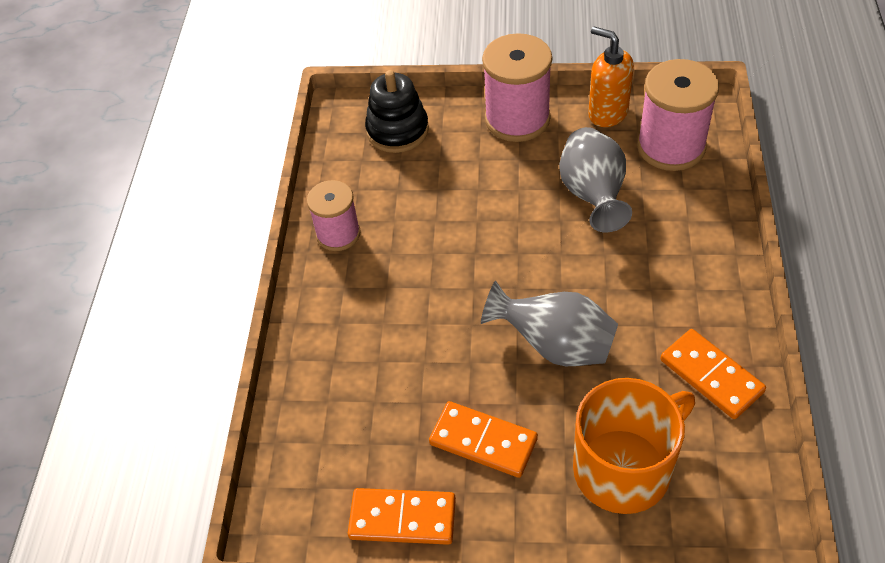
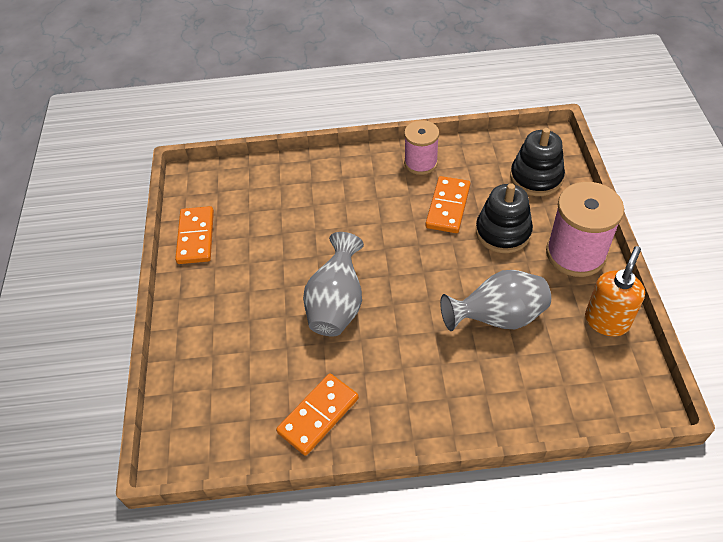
camera: 80 degrees right, 0 degrees up
(473, 172) = (503, 232): none -> black stacking toy
(483, 441) = (252, 271): orange domino -> orange domino (448, 206)
(624, 468) = (233, 358): orange mug -> none
(671, 147) = (577, 376): pink spool -> none

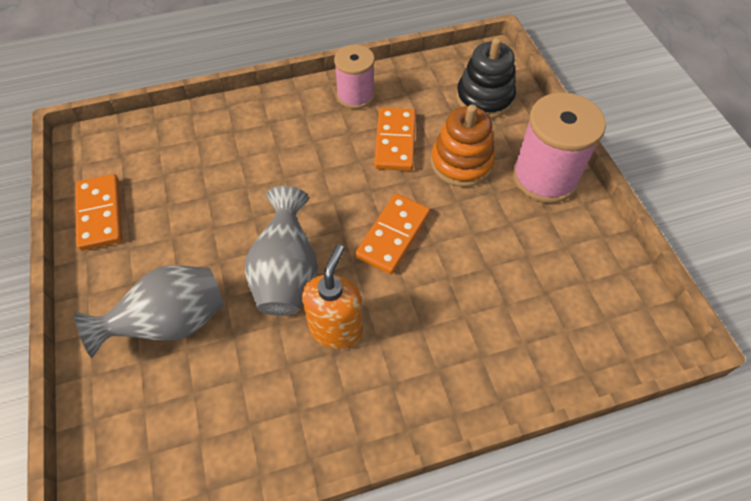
camera: 15 degrees left, 5 degrees up
(318, 415) = (287, 418): orange domino -> orange domino (393, 235)
(498, 318) = (476, 262): grey vase -> grey vase (171, 323)
(503, 232) = (461, 163): black stacking toy -> orange stacking toy
(606, 321) = (595, 249): orange soap dispenser -> orange soap dispenser (336, 329)

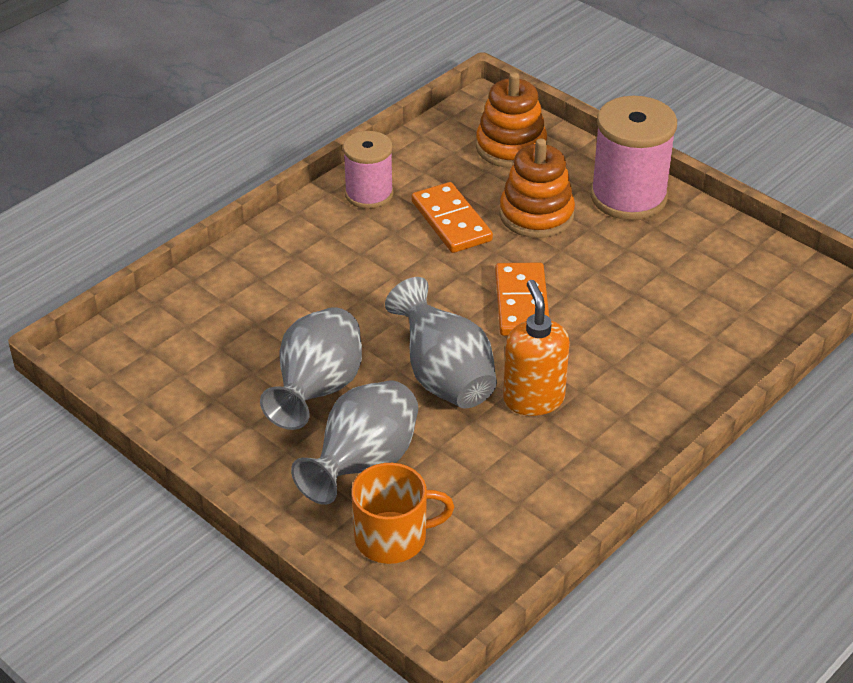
camera: 30 degrees left, 15 degrees down
(100, 214) = (185, 410): orange domino -> none
(137, 403) = (393, 537): none -> orange mug
(194, 241) = (317, 391): none -> grey vase
(484, 98) = (511, 147): black stacking toy -> orange stacking toy

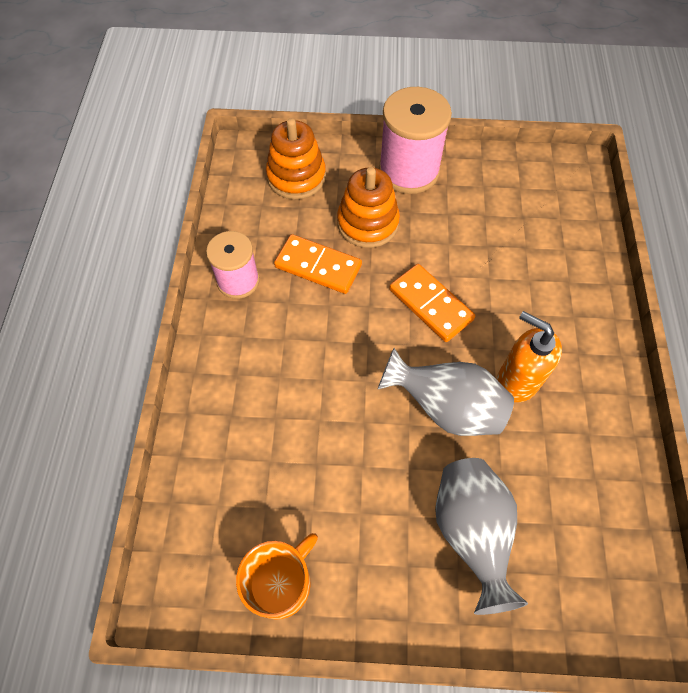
camera: 40 degrees left, 20 degrees up
(317, 391) = (375, 490): grey vase -> none
(393, 537) = (554, 582): orange mug -> orange mug (280, 582)

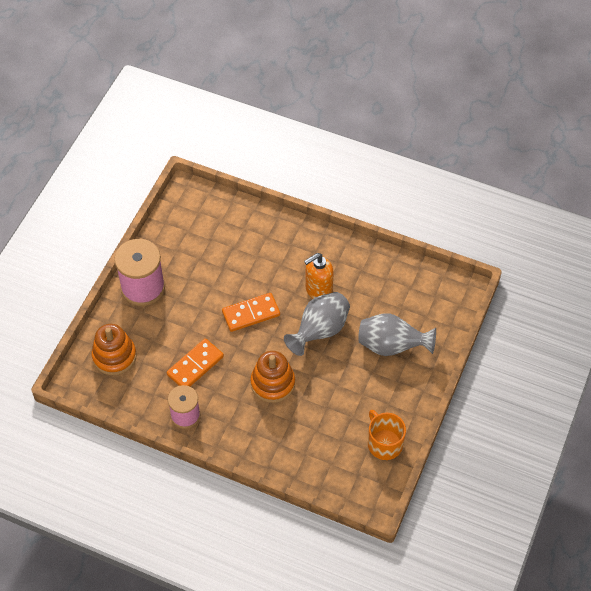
camera: 70 degrees left, 5 degrees down
(367, 223) = (174, 326): orange stacking toy -> orange stacking toy (273, 383)

